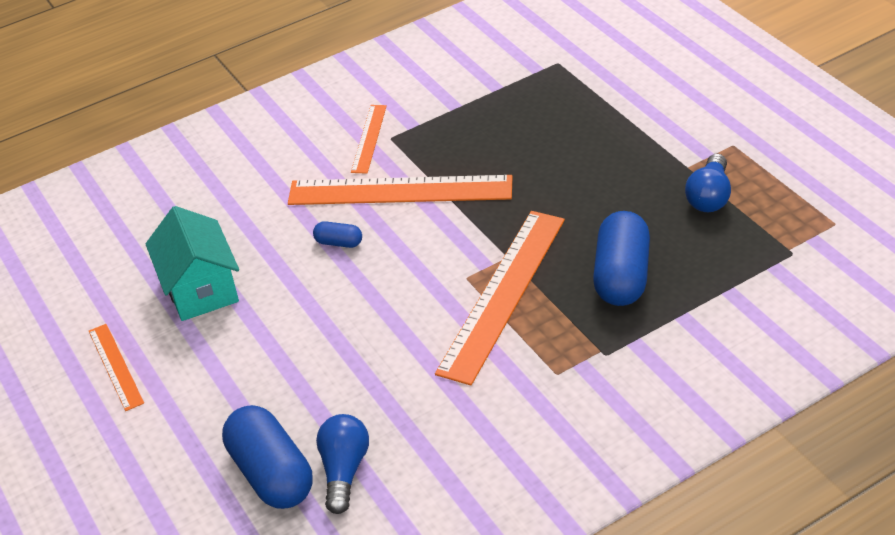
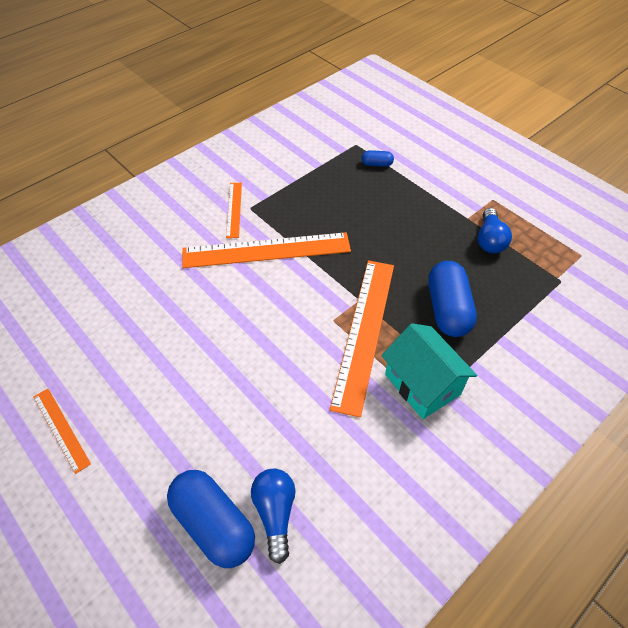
camera: 15 degrees left, 10 degrees up
(201, 288) = (124, 348): turquoise house -> turquoise house (422, 384)
(339, 243) = (228, 298): blue capsule -> blue capsule (377, 164)

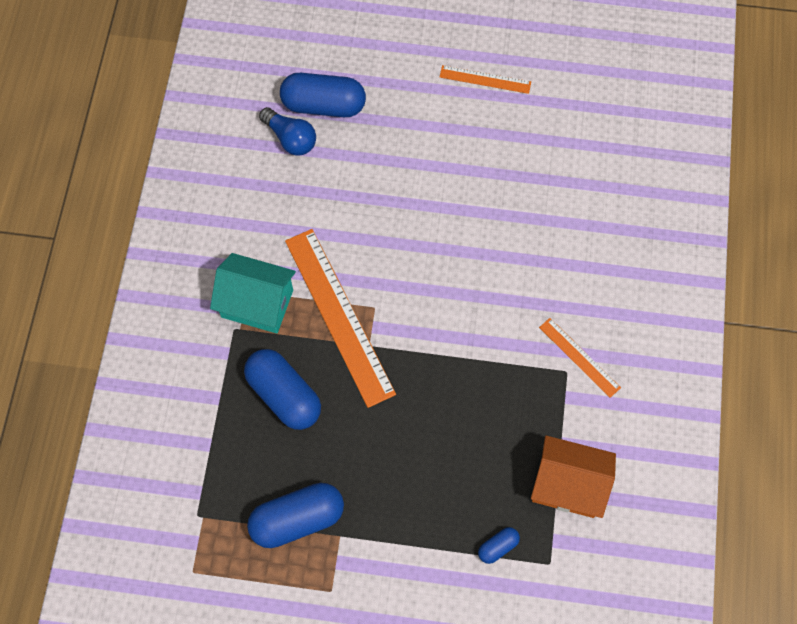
camera: 140 degrees right, 15 degrees up
(266, 250) = (499, 333): orange ruler -> none
(310, 164) = (568, 485): none -> orange house
(489, 240) = (297, 519): blue light bulb -> blue capsule

